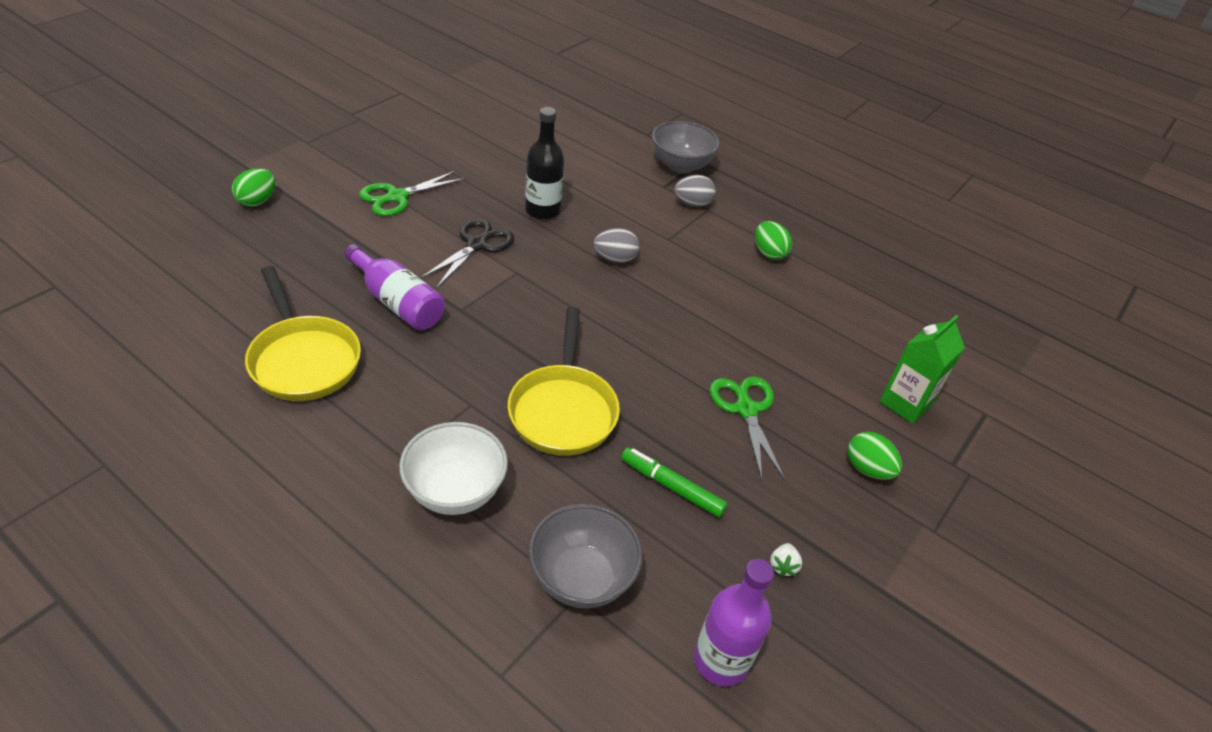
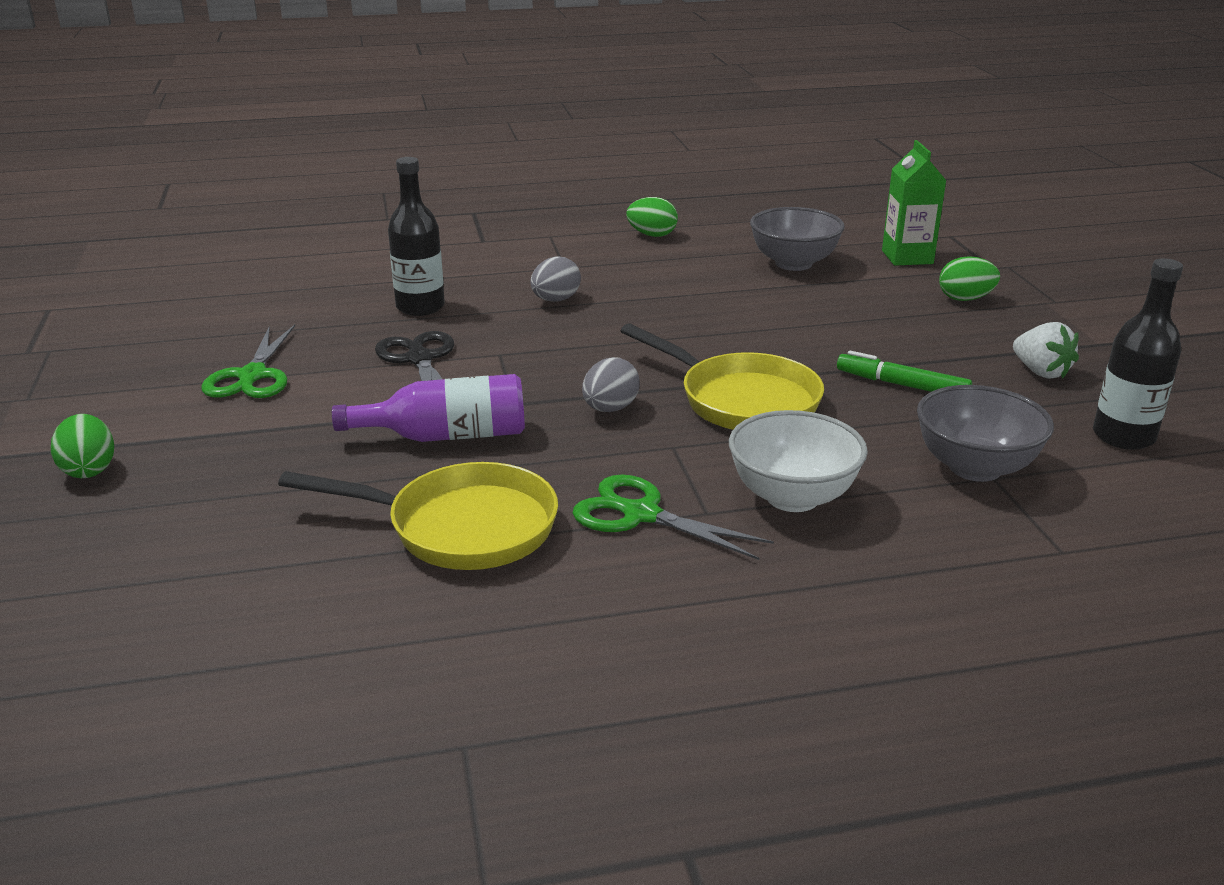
camera: 45 degrees left, 15 degrees down
(672, 487) = (902, 385): green marker -> green marker turned 45 degrees clockwise
(680, 166) = (465, 223): grey bowl -> grey bowl (793, 263)
(692, 204) = (530, 238): grey egg -> grey egg (610, 409)
(720, 660) = (1123, 436): purple bottle -> black bottle
(746, 409) = (841, 319): green scissors -> green scissors (641, 514)
(783, 566) = (1040, 372): white strawberry -> white strawberry, size x1.70

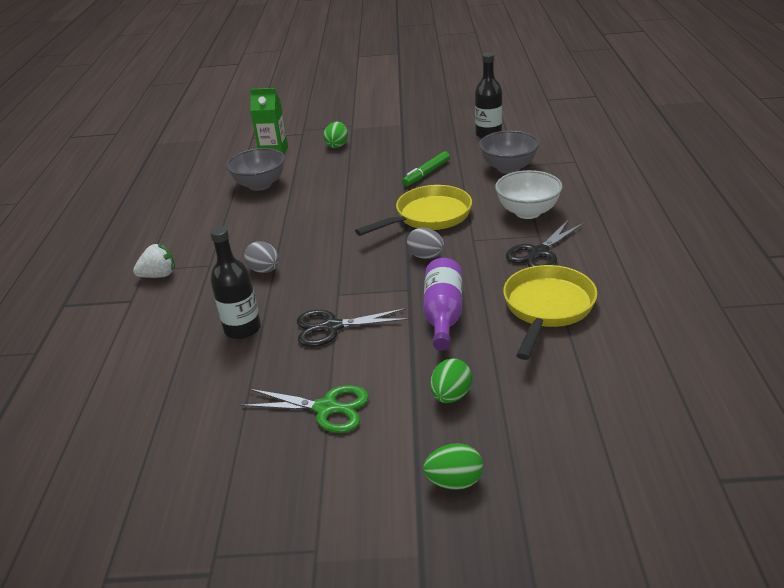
camera: 75 degrees left, 5 degrees up
(641, 514) = (539, 253): green scissors -> black scissors
(652, 235) = (177, 228): green egg -> green egg (451, 396)
(1040, 372) = (425, 141): white strawberry -> white strawberry (159, 275)

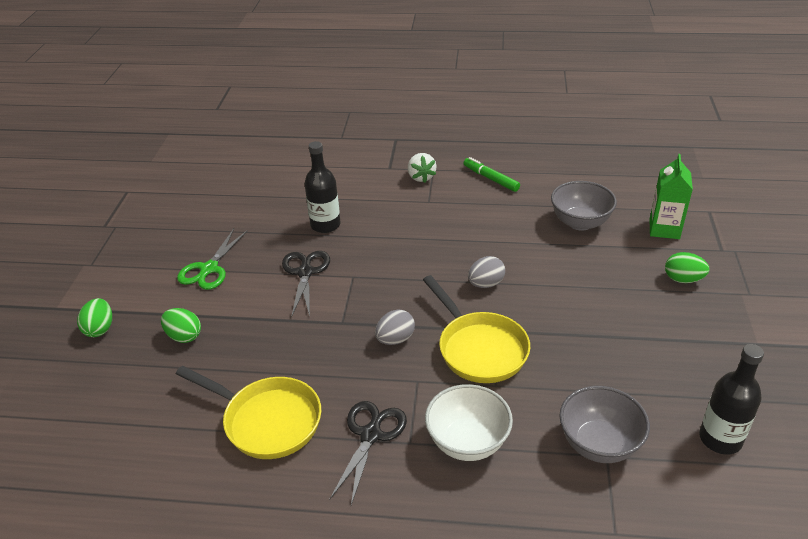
camera: 95 degrees right, 5 degrees up
(264, 270) = (408, 232): grey egg -> grey egg (486, 284)
(426, 173) = (591, 356): green marker -> green marker (491, 179)
(443, 314) = (292, 342): purple bottle -> none
(539, 253) = (370, 435): black scissors -> black scissors turned 60 degrees clockwise

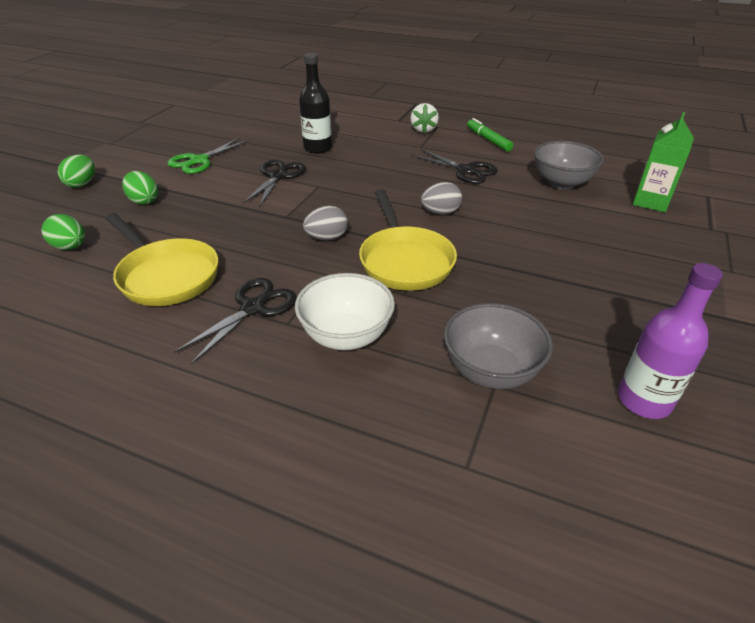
camera: 15 degrees right, 0 degrees up
(486, 225) = (465, 170): none -> black scissors
(683, 279) = (655, 245): green egg -> green egg (70, 247)
(720, 439) = (644, 400): black bottle -> purple bottle

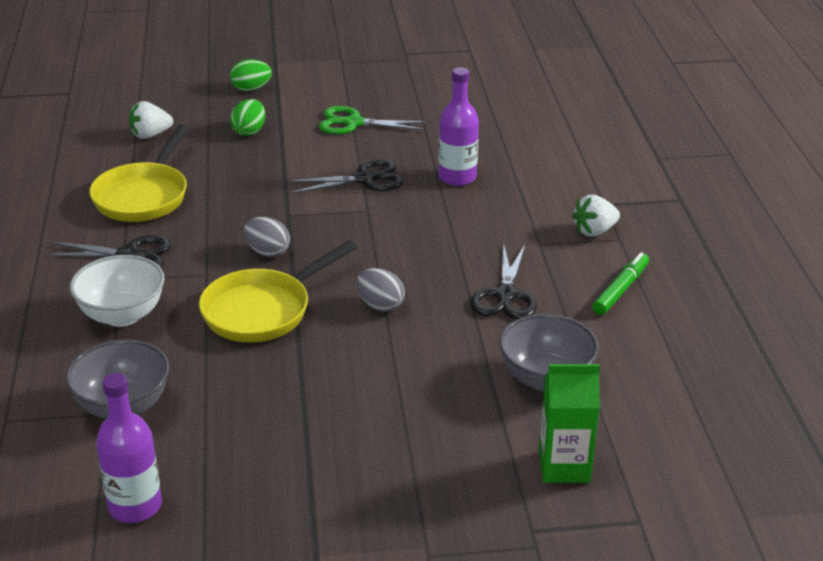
camera: 60 degrees right, 5 degrees down
(70, 247) = (150, 135): green egg -> white strawberry
(317, 148) = (457, 177): black bottle -> purple bottle

